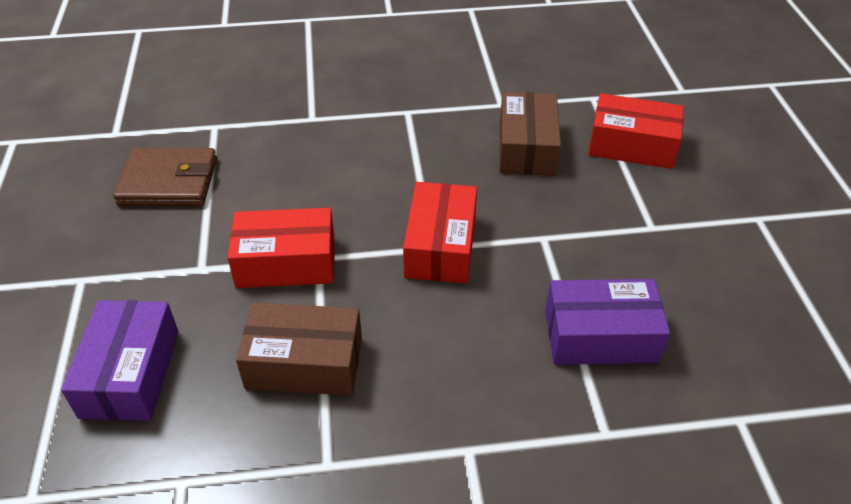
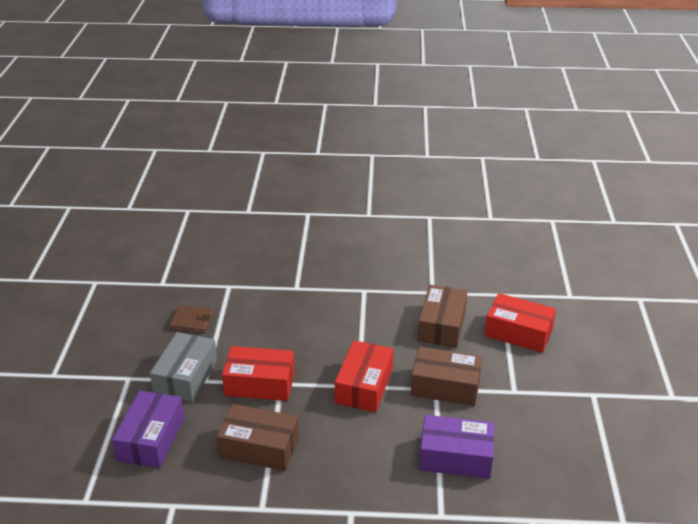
camera: 10 degrees right, 10 degrees down
(168, 182) = (192, 321): brown wallet -> brown wallet, size x0.63
(171, 266) = (186, 377): none -> grey box
(555, 232) = (445, 386): none -> brown box

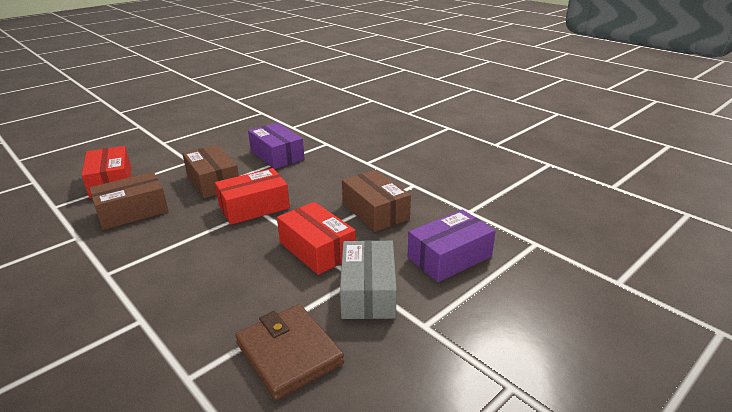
camera: 135 degrees left, 5 degrees down
(186, 377) = (368, 291): grey box -> grey box turned 60 degrees counterclockwise
(192, 321) = (289, 353): brown wallet -> brown wallet, size x1.58

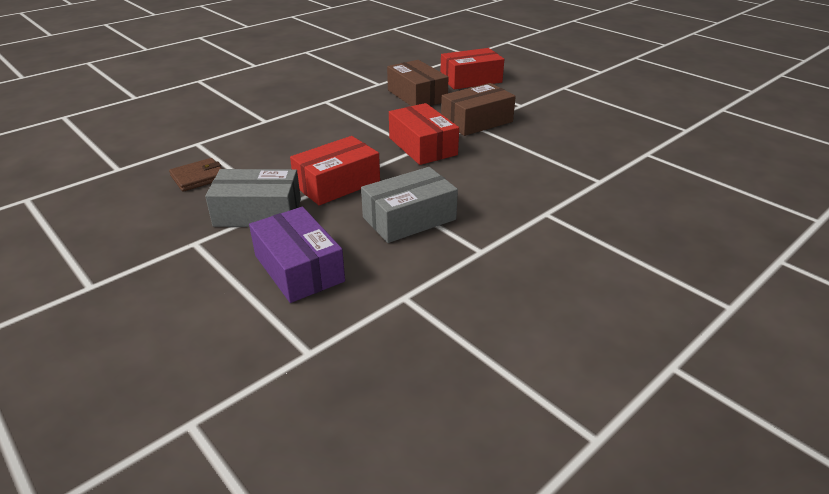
camera: 90 degrees right, 5 degrees up
(277, 155) = (550, 149): purple box -> none
(289, 353) = (198, 177): brown wallet -> brown wallet, size x0.63
(375, 211) = (409, 218): brown box -> grey box

